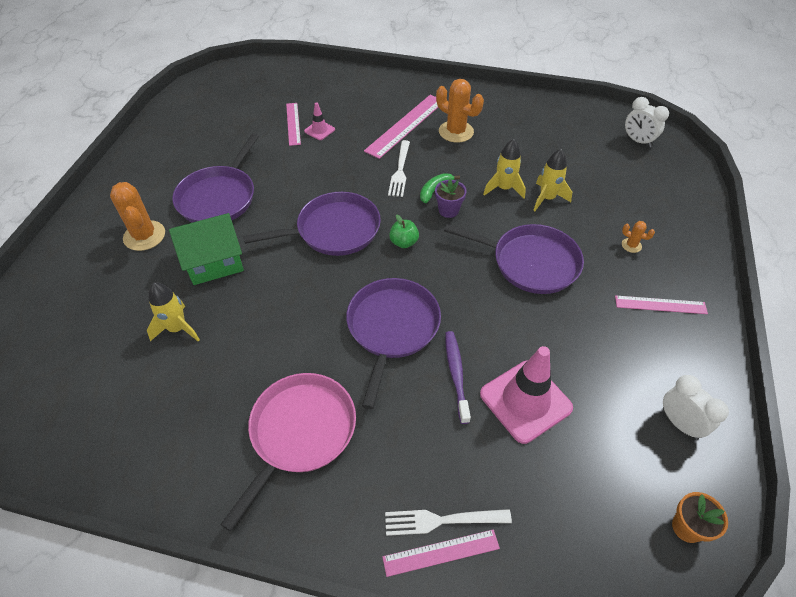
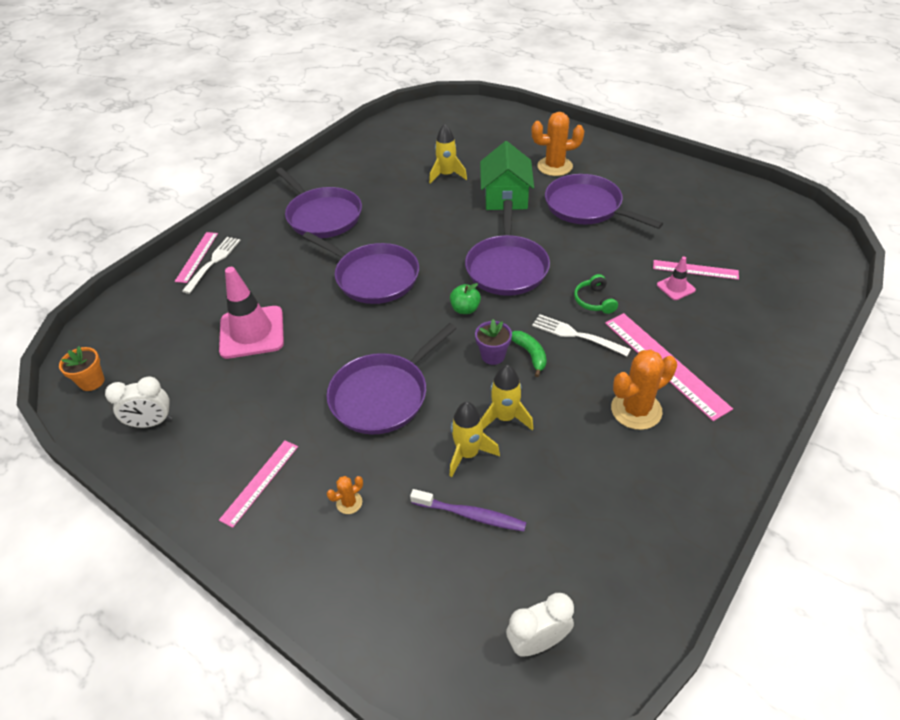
camera: 115 degrees right, 5 degrees down
(300, 432) = (322, 216): pink pan -> purple pan
(355, 168) = (594, 301): none -> green headphones
(456, 375) = (304, 300): purple toothbrush -> purple toothbrush (470, 515)

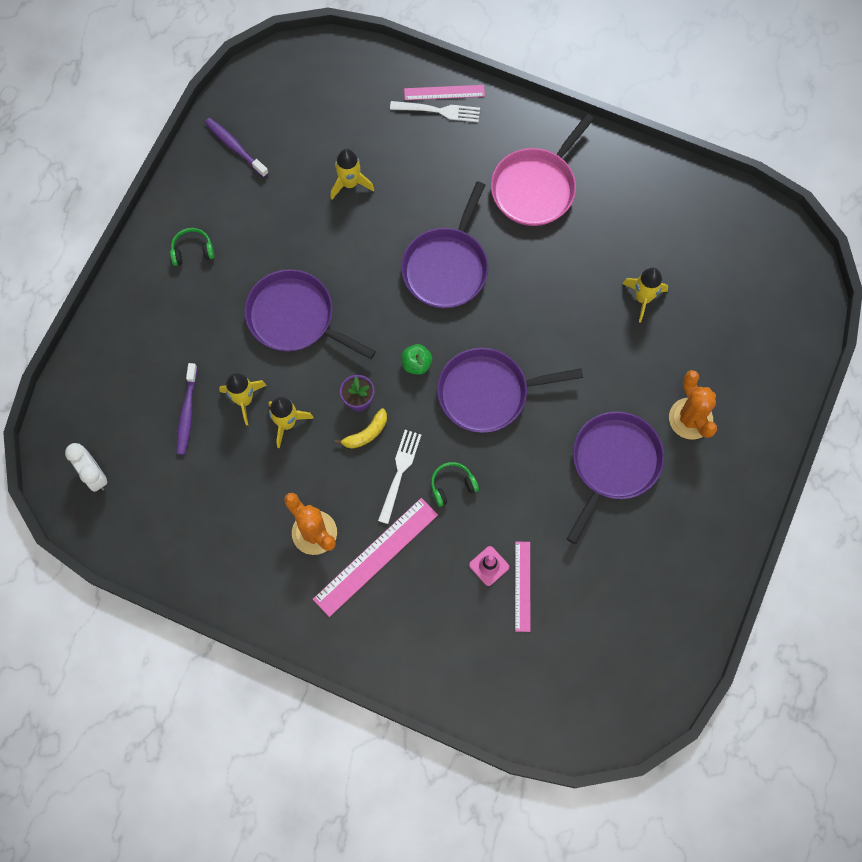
camera: 75 degrees right, 25 degrees up
(92, 381) = (270, 80): orange flower pot -> none
(152, 423) = (235, 147): white clock -> purple toothbrush
(252, 332) = (350, 183): pink traffic cone -> yellow rocket
(260, 482) = (192, 251): pink ruler -> green headphones
(322, 216) = (535, 187): purple pan -> pink pan
(349, 503) = (184, 321): orange cactus -> none
(506, 197) = (613, 372): green house -> none
(530, 354) = (366, 433): green banana -> yellow banana

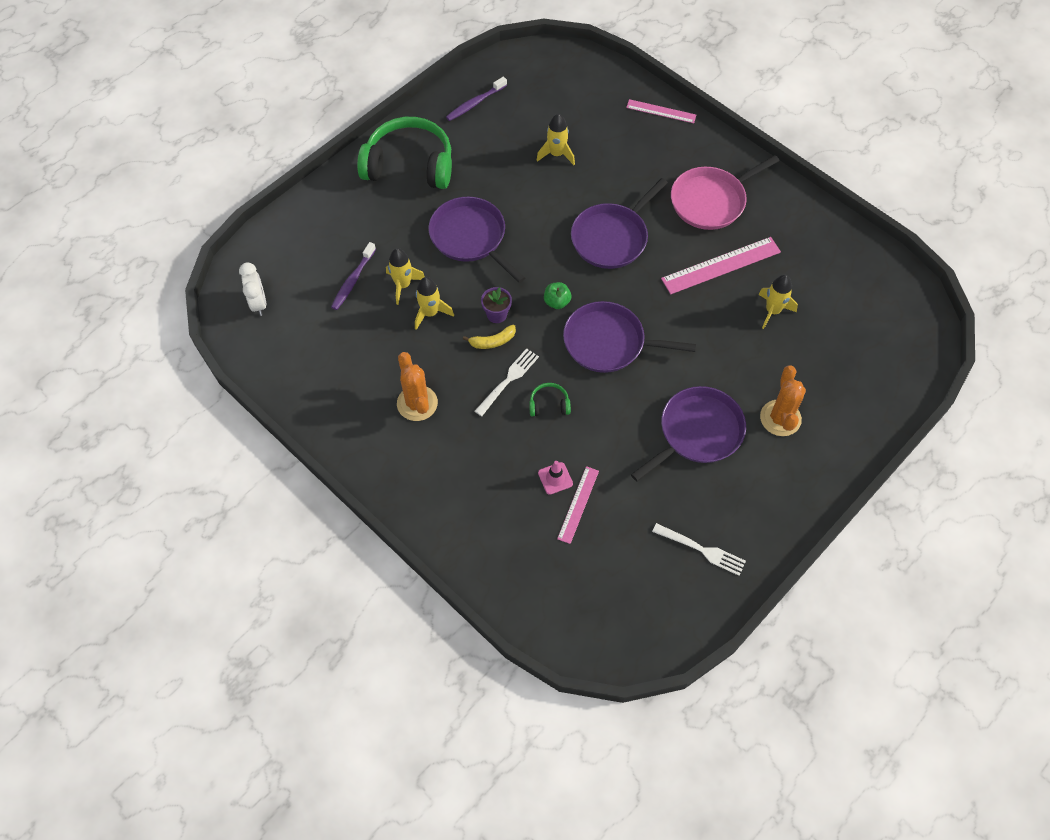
camera: 20 degrees right, 10 degrees down
(192, 251) = (409, 165): green headphones -> green headphones, size x2.48
(235, 147) = (475, 103): purple toothbrush -> purple toothbrush turned 105 degrees counterclockwise
(375, 556) = (461, 439): pink ruler -> pink ruler (721, 265)
(439, 111) = (651, 123): white fork -> white fork (701, 550)

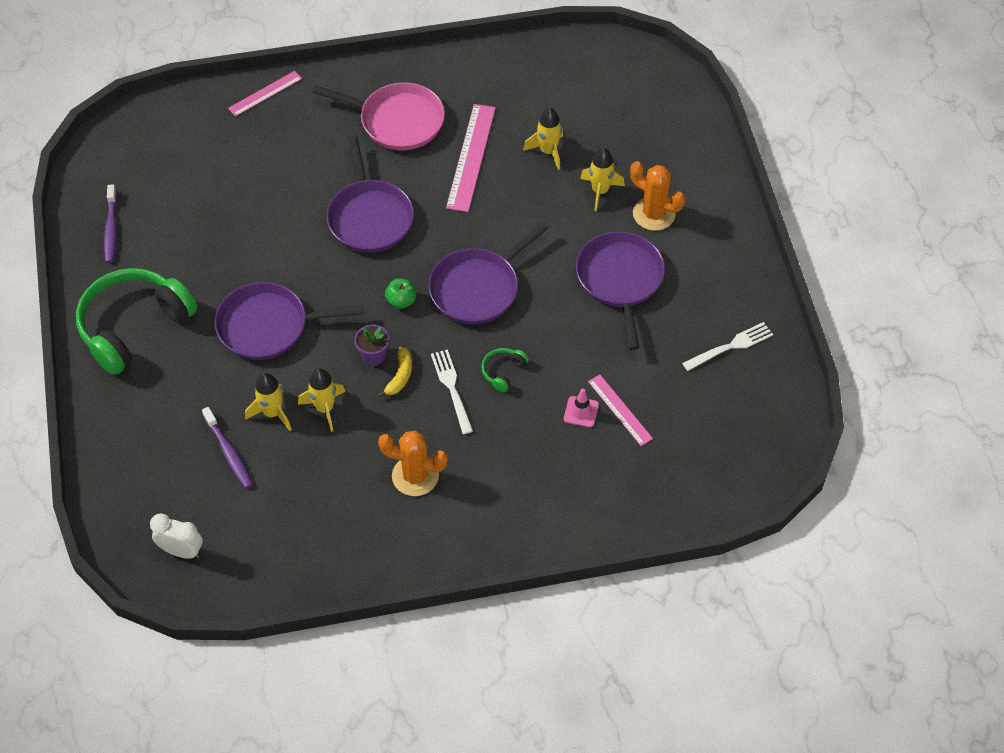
camera: 55 degrees left, 5 degrees down
(556, 154) = (236, 201): yellow rocket -> yellow rocket (600, 191)
(711, 201) = (397, 121): pink pan -> pink pan turned 75 degrees counterclockwise

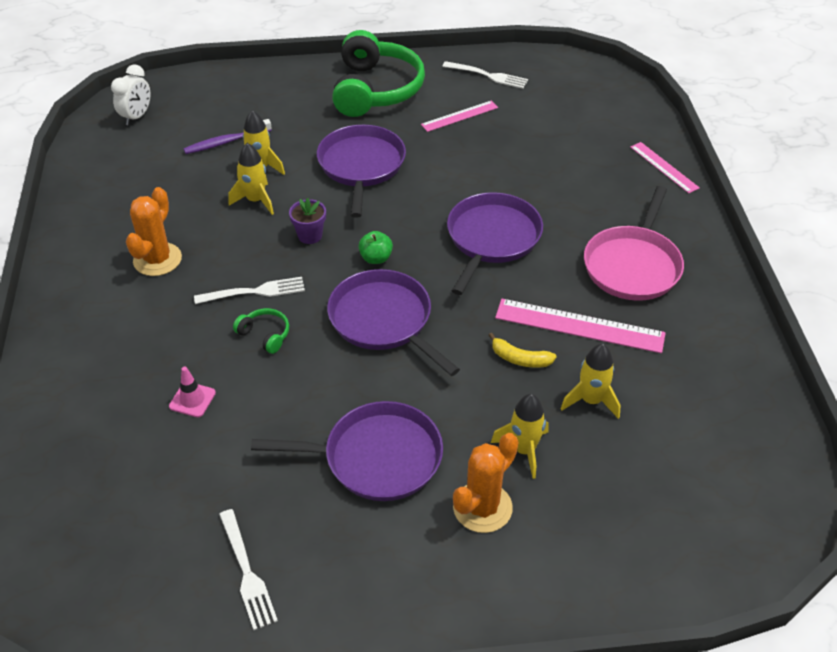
camera: 95 degrees right, 10 degrees down
(111, 228) = (488, 75): purple toothbrush -> white fork
(134, 327) = (375, 90): green headphones -> green headphones turned 45 degrees clockwise
(369, 217) = (492, 238): purple pan -> purple pan turned 120 degrees clockwise
(400, 376) = (280, 253): yellow banana -> yellow banana (520, 359)
(620, 410) = (184, 437): pink ruler -> pink ruler (459, 116)

